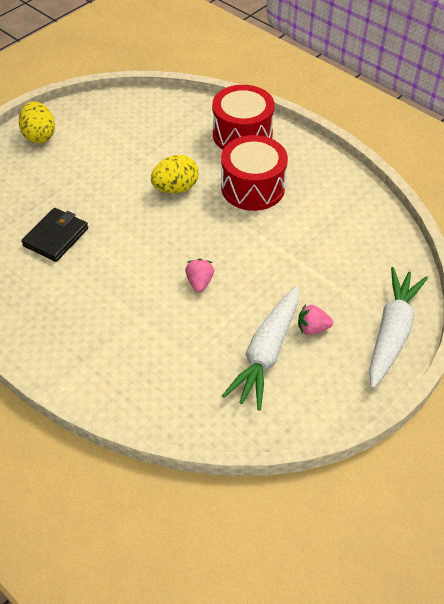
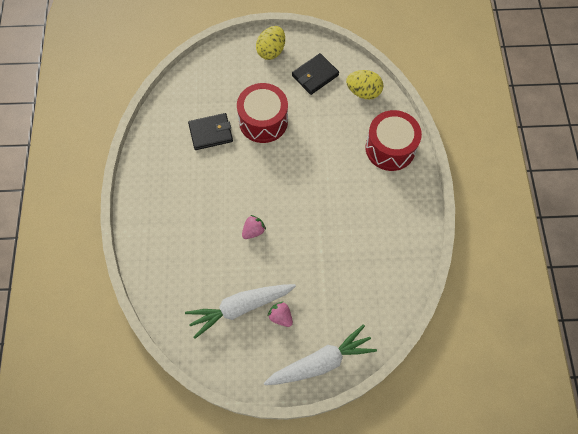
camera: 45 degrees right, 15 degrees up
(107, 127) = (315, 75): none -> black wallet
(176, 188) = (308, 155): yellow egg -> yellow egg (363, 92)
(253, 187) = (353, 193): red drum -> red drum (263, 121)

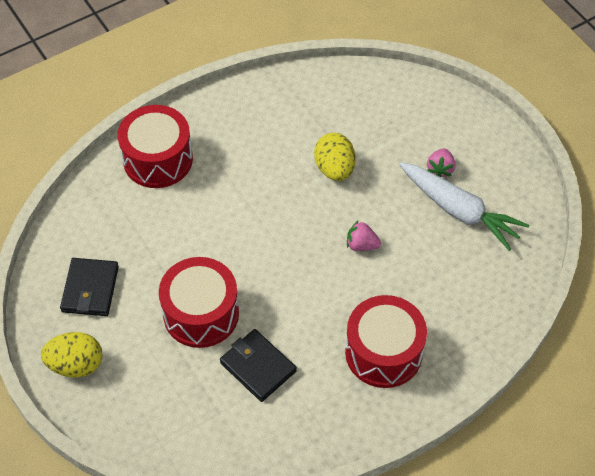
camera: 120 degrees left, 10 degrees down
(174, 201) = (383, 352): none -> red drum
(315, 75) = (90, 289): black wallet -> black wallet turned 75 degrees clockwise
(320, 362) = (459, 114): white carrot -> none
(363, 92) = (87, 222): yellow egg -> yellow egg (334, 169)

